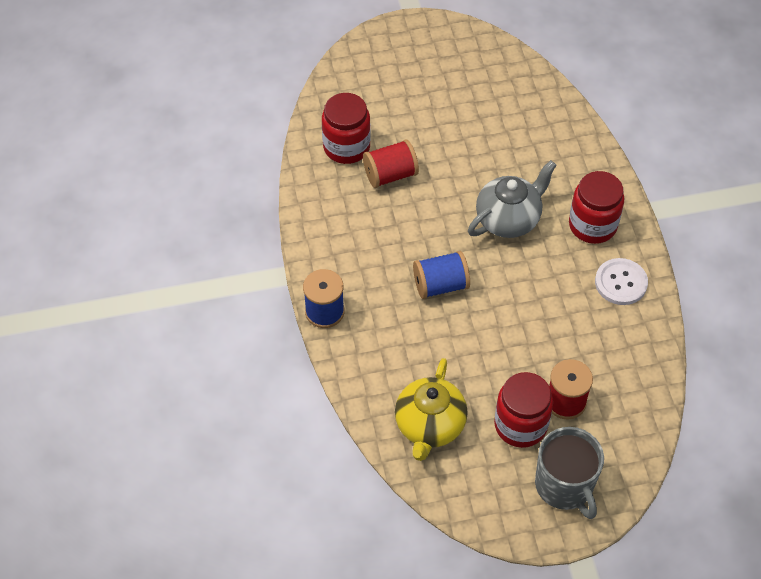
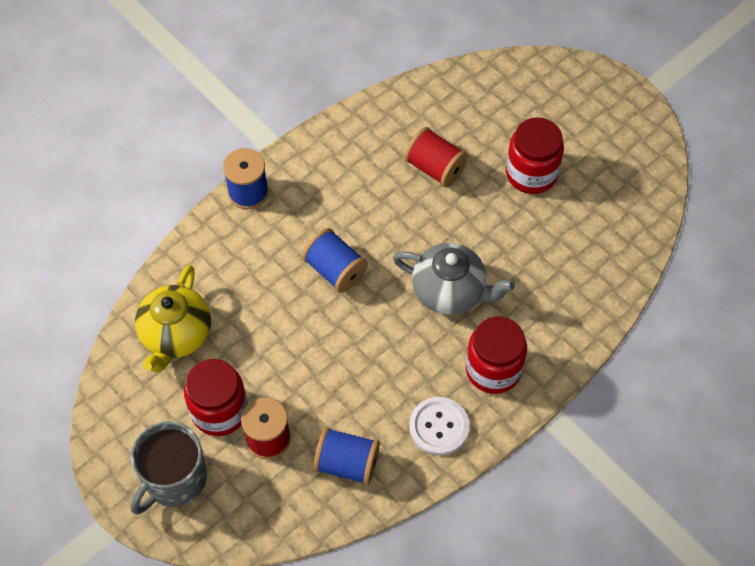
camera: 60 degrees right, 5 degrees up
(346, 147) = (442, 117): red jar -> red jar (531, 173)
(429, 426) = (176, 335): yellow teapot -> yellow teapot turned 60 degrees counterclockwise
(618, 357) = (347, 463): none -> blue spool

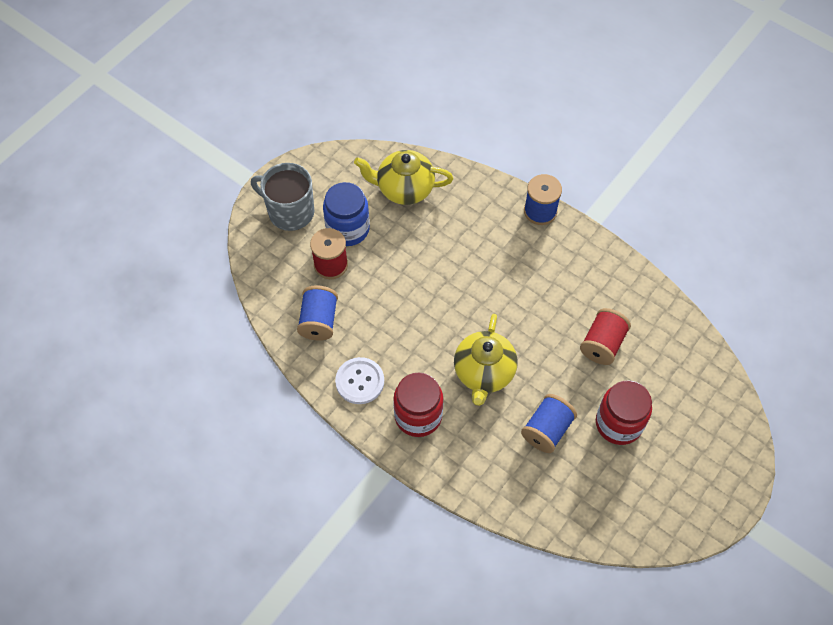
camera: 80 degrees right, 0 degrees up
(219, 411) = (348, 229): red jar -> blue jar
(335, 270) = (484, 284): blue spool -> blue spool (547, 430)
(450, 291) = (484, 373): grey teapot -> yellow teapot

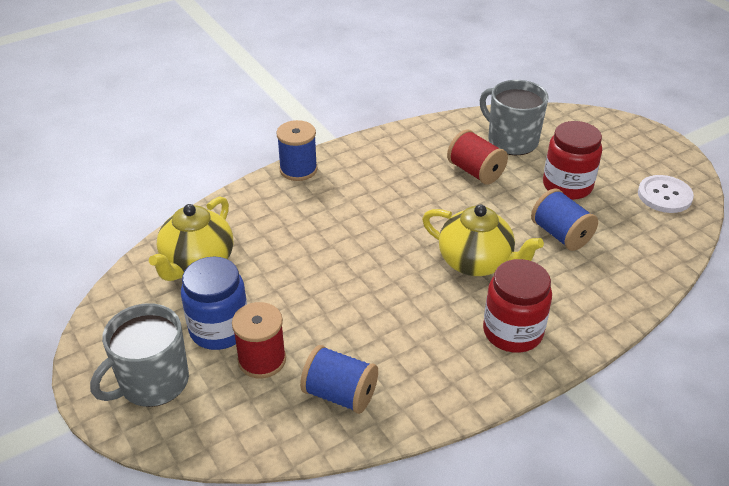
camera: 70 degrees left, 20 degrees down
(360, 381) = (446, 374): white button -> white button (664, 195)
(665, 363) = (511, 141): none -> grey mug

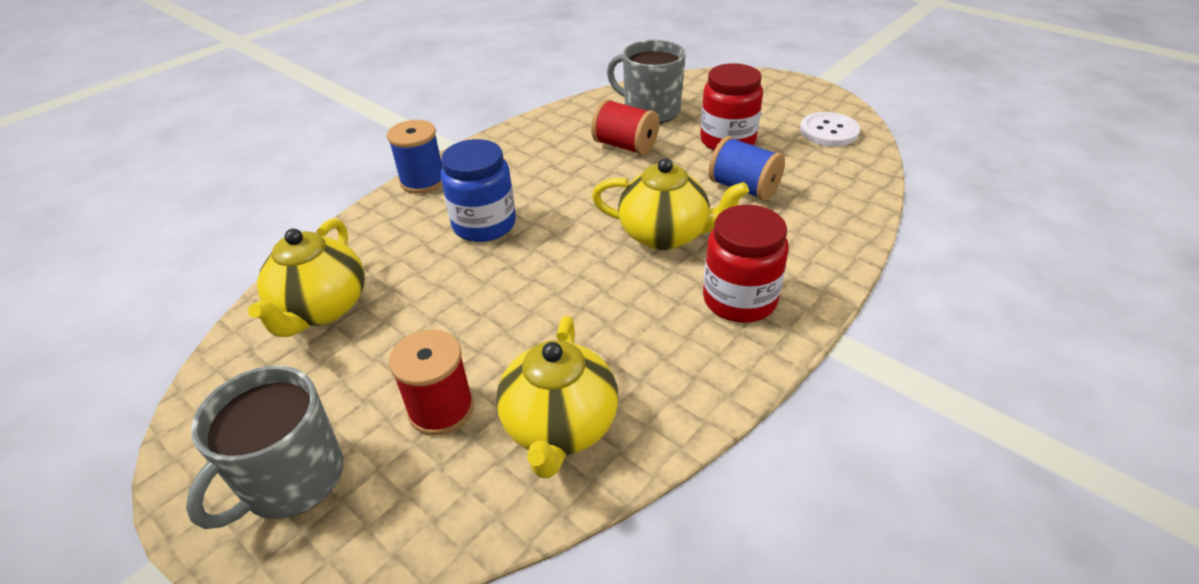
camera: 15 degrees left, 0 degrees up
(219, 329) = (372, 383): blue jar -> blue jar (484, 224)
(340, 394) = (560, 427): blue spool -> yellow teapot

